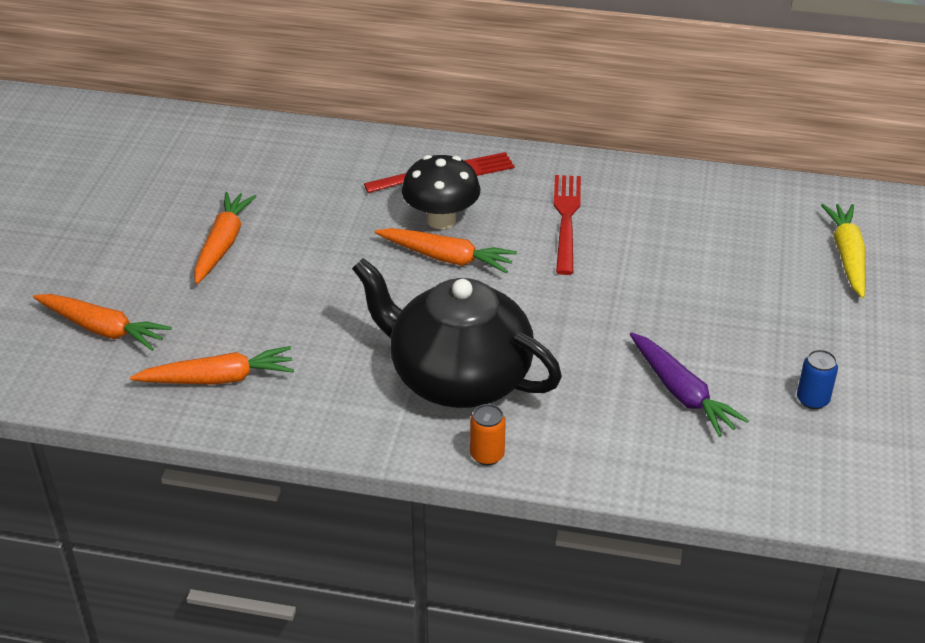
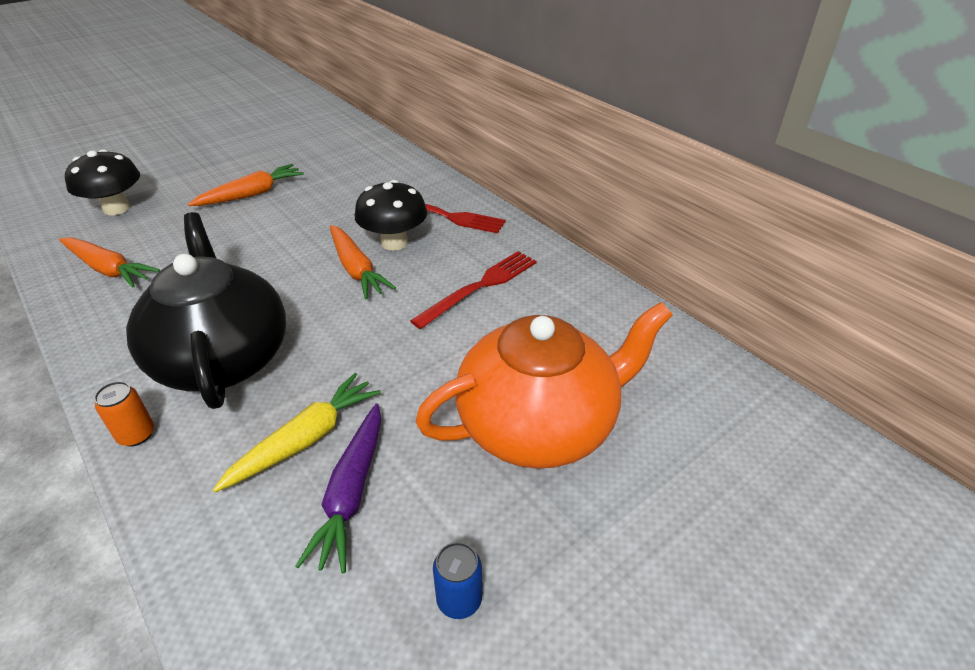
camera: 40 degrees right, 0 degrees up
(102, 329) = (116, 208): orange carrot -> black mushroom
(735, 289) = (539, 425): none -> orange teapot
(847, 256) = (701, 462): yellow carrot -> yellow carrot (305, 439)

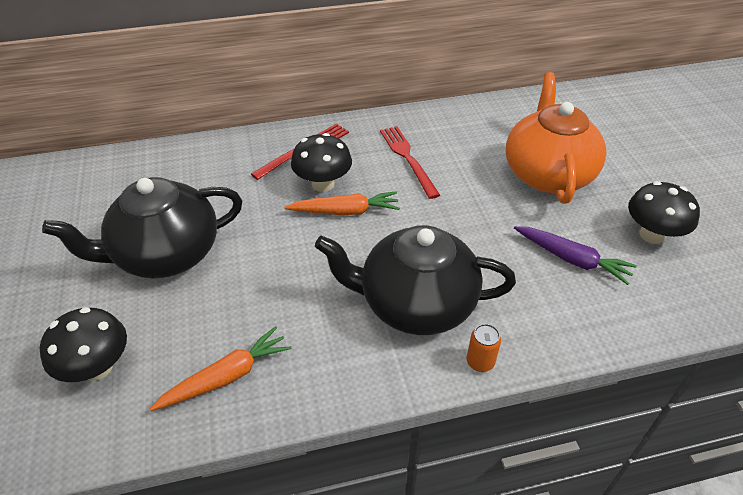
camera: 65 degrees left, 5 degrees up
(251, 194) = (166, 254): orange carrot -> black teapot
(305, 439) = (520, 272): yellow carrot -> none
(459, 599) = (652, 235): blue can -> black mushroom

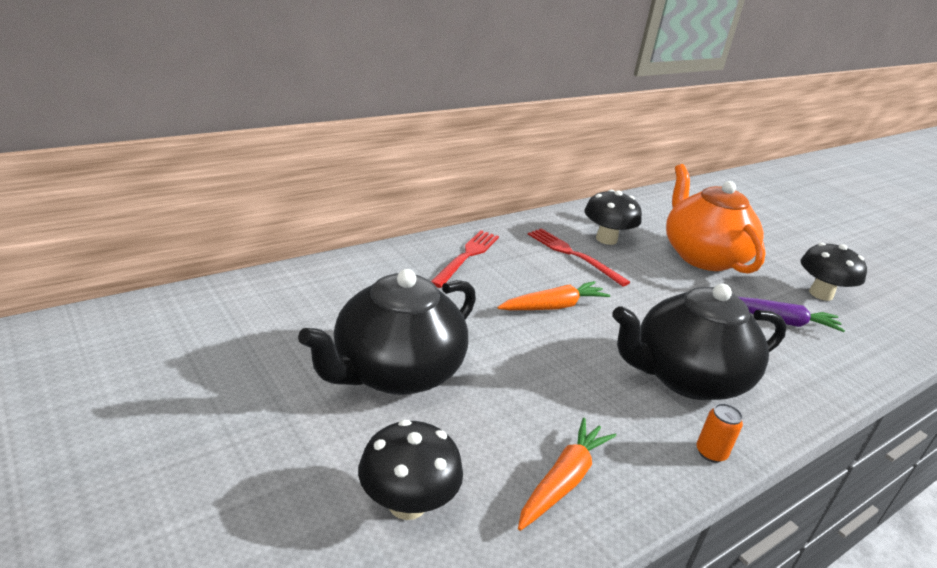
camera: 25 degrees left, 15 degrees down
(323, 184) = (511, 285): black mushroom -> black mushroom (606, 239)
(480, 362) = (782, 417): orange can -> orange can (711, 453)

